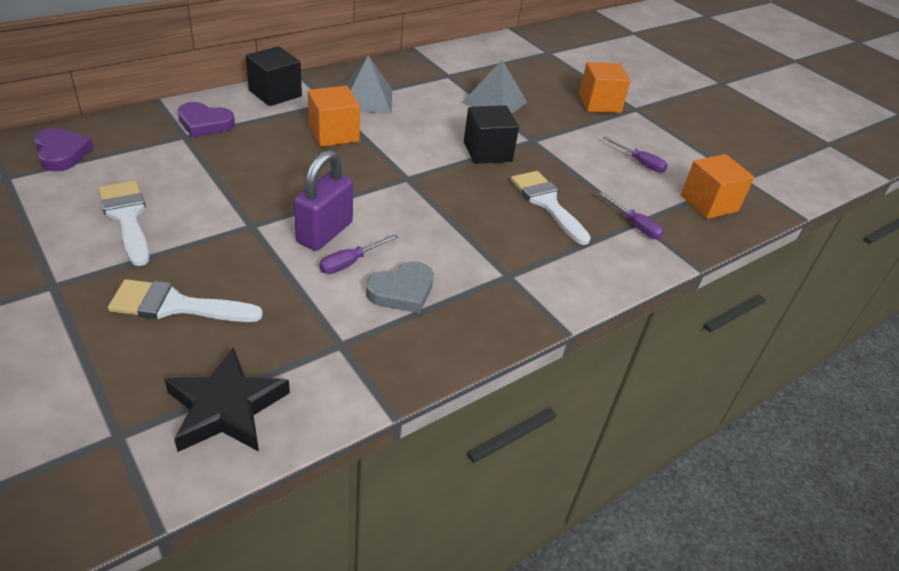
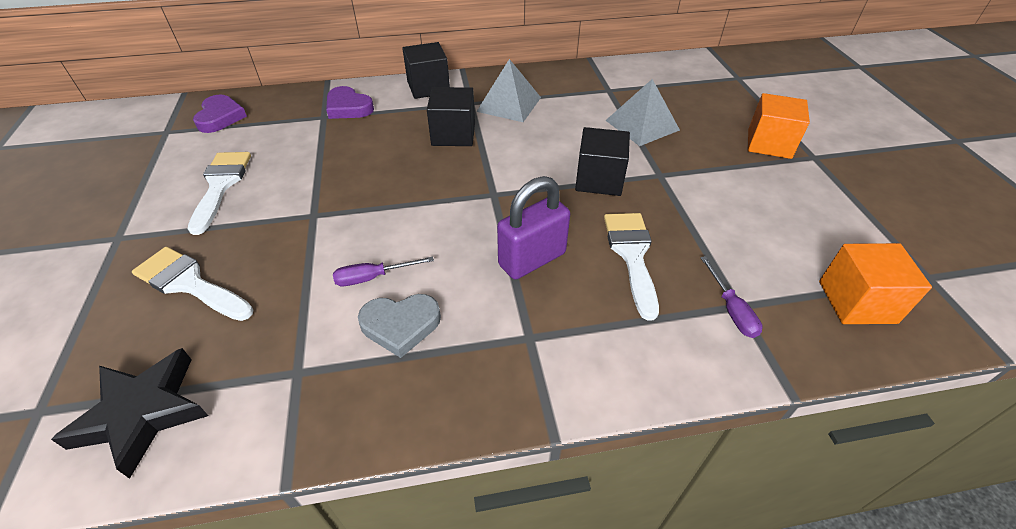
camera: 30 degrees right, 5 degrees up
(324, 232) = (372, 237): purple padlock -> purple padlock (532, 259)
(333, 133) = (453, 134): orange cube -> black cube
(640, 162) = (783, 226): purple screwdriver -> none

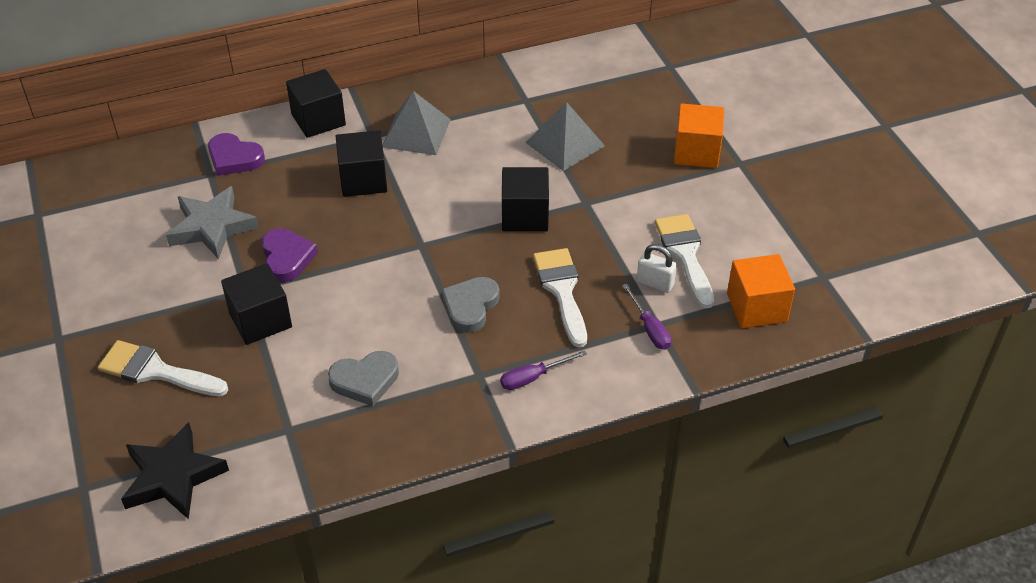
camera: 10 degrees left, 0 degrees up
(220, 117) = (91, 188): purple heart -> purple heart (287, 258)
(220, 185) = (134, 271): white brush -> white brush (685, 255)
(306, 157) = (212, 227): none -> grey star
(315, 245) = (260, 320): none -> black cube
(373, 277) = (326, 343): purple screwdriver -> purple screwdriver (533, 377)
(532, 259) = (470, 306): purple padlock -> grey heart
(735, 260) = (655, 283): none -> white padlock

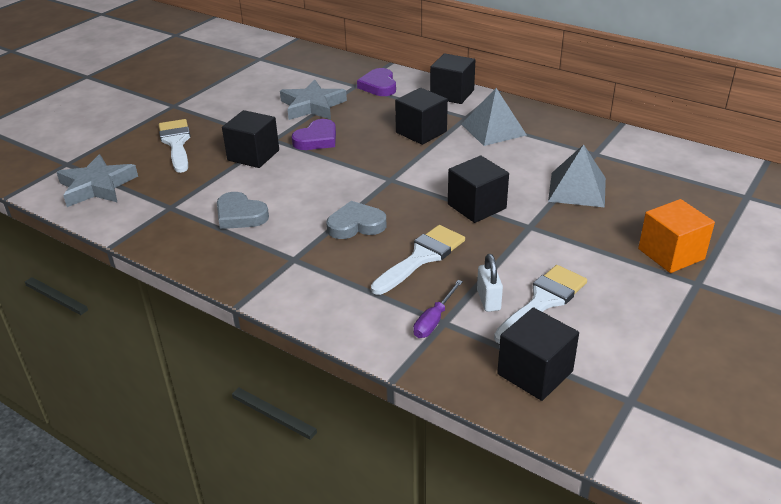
camera: 55 degrees right, 10 degrees down
(172, 476) = (97, 186): black star -> grey star
(533, 377) = (316, 284): purple screwdriver -> none
(756, 307) = (535, 373): orange cube -> black cube

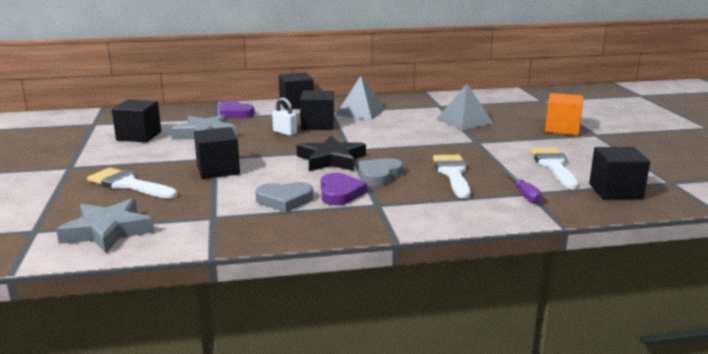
camera: 45 degrees left, 15 degrees down
(317, 139) = (250, 148): purple heart -> purple heart (340, 193)
(352, 185) = (331, 160): none -> black star
(476, 206) = (430, 144): black cube -> black cube (139, 136)
(488, 300) = (529, 176): white padlock -> white padlock (285, 132)

